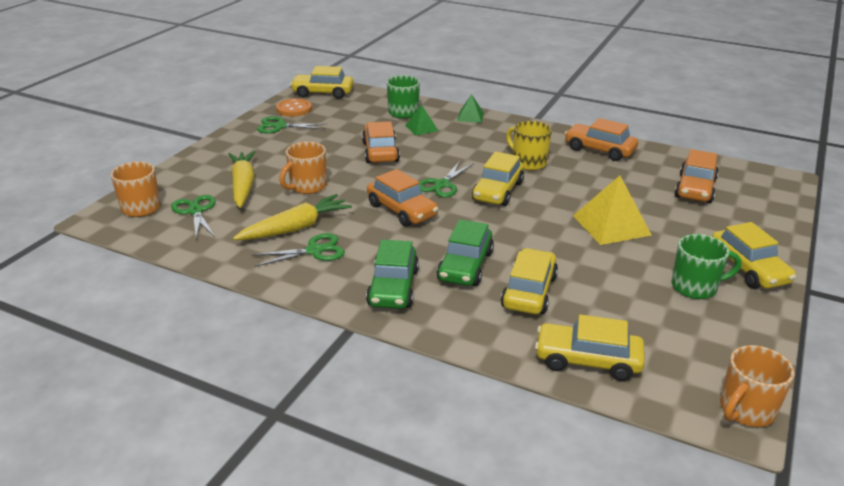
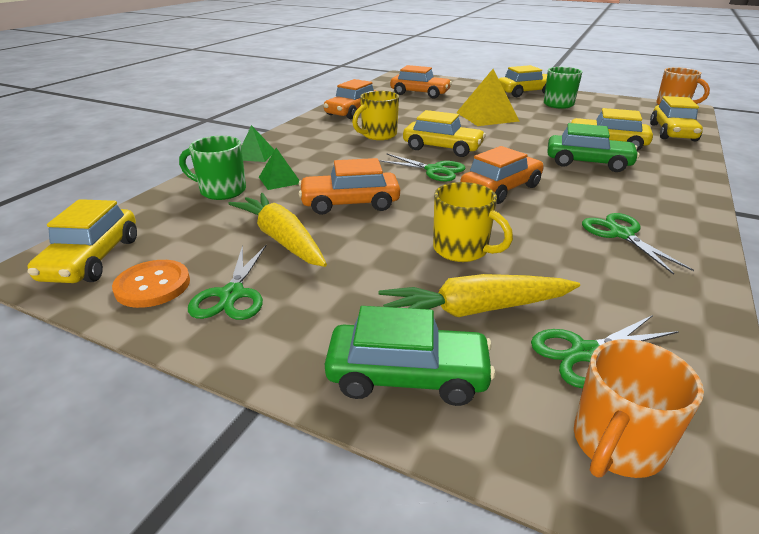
camera: 90 degrees left, 0 degrees up
(296, 228) = (578, 250): yellow carrot -> yellow carrot (281, 239)
(307, 186) = (462, 250): orange mug -> yellow mug
(393, 287) = (651, 191): green car -> green car (407, 375)

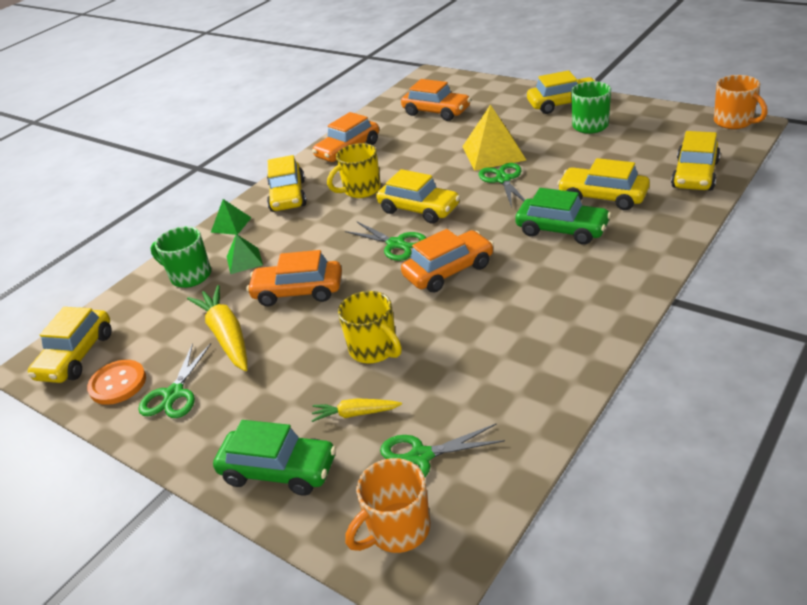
camera: 15 degrees right, 5 degrees up
(307, 137) = (288, 196): none -> yellow car
(475, 310) = (355, 414): yellow carrot -> yellow carrot, size x0.55
(621, 234) = (531, 332): green scissors -> green scissors (503, 179)

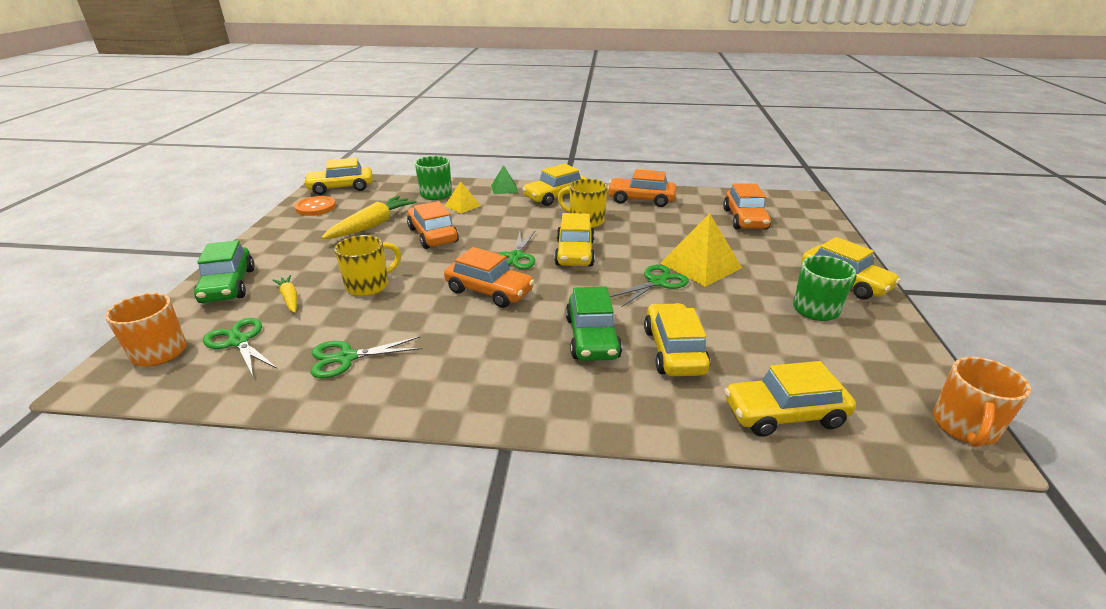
camera: 55 degrees right, 5 degrees down
(174, 394) = (307, 227): green scissors -> green scissors (346, 358)
(244, 260) = (462, 206): green pyramid -> yellow pyramid
(374, 349) = (369, 285): yellow mug -> yellow mug turned 150 degrees counterclockwise

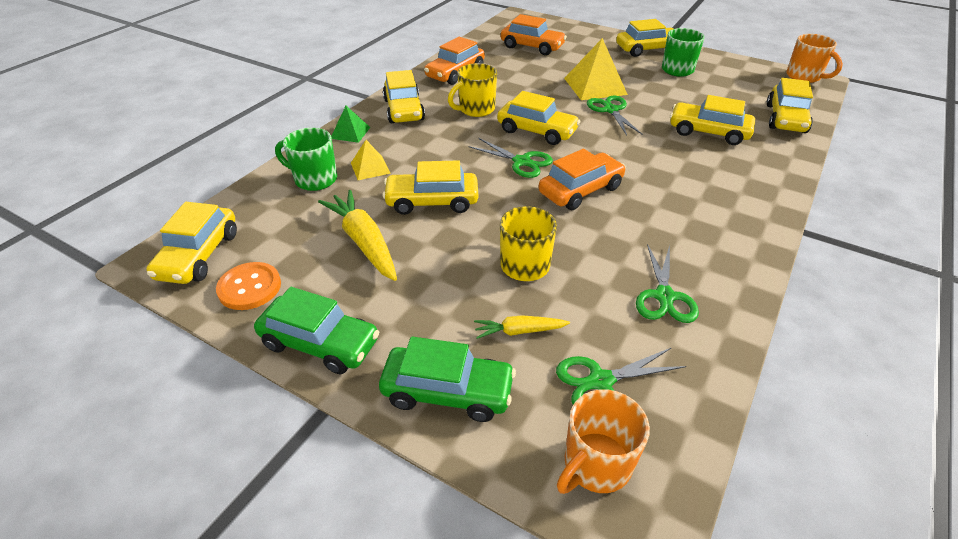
camera: 65 degrees left, 10 degrees up
(432, 235) = (432, 202): orange car -> yellow car
(592, 337) = (679, 159): green car -> green car (320, 343)

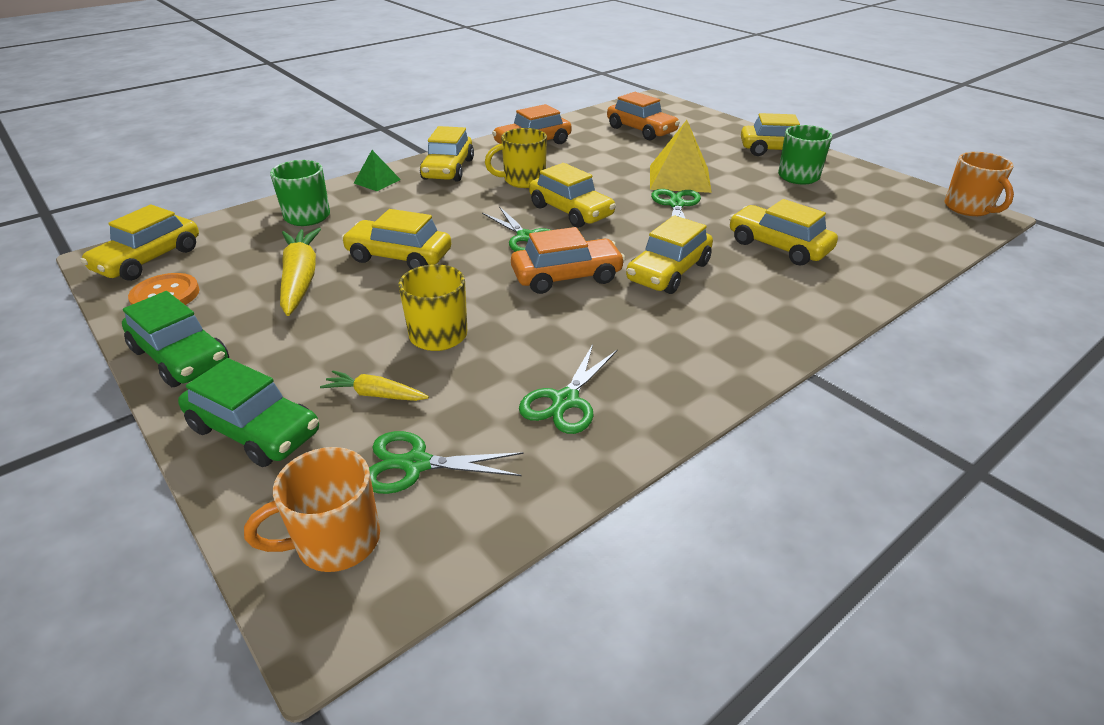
camera: 20 degrees right, 5 degrees down
(370, 168) = (367, 215): yellow pyramid -> none
(786, 119) = (898, 249): yellow car -> yellow car (668, 272)

